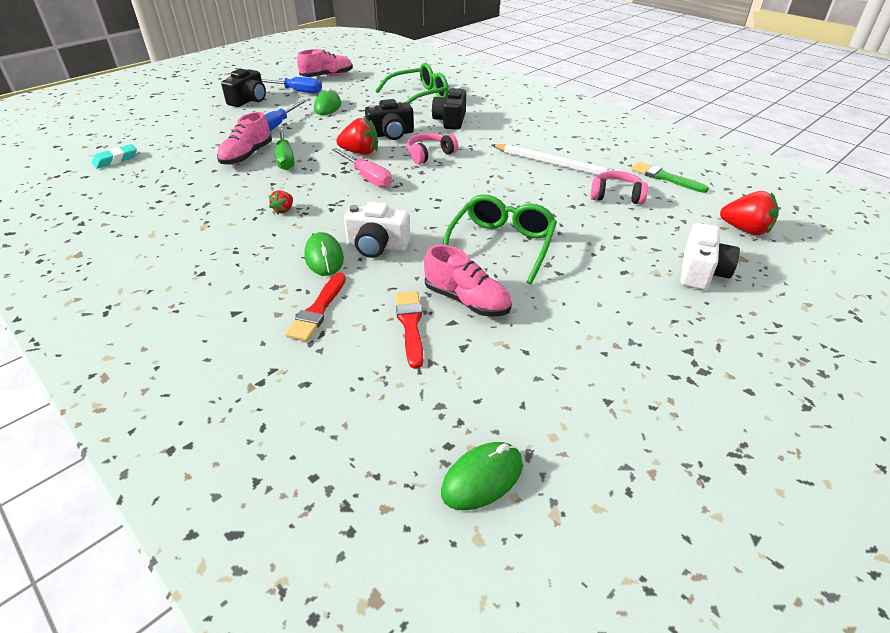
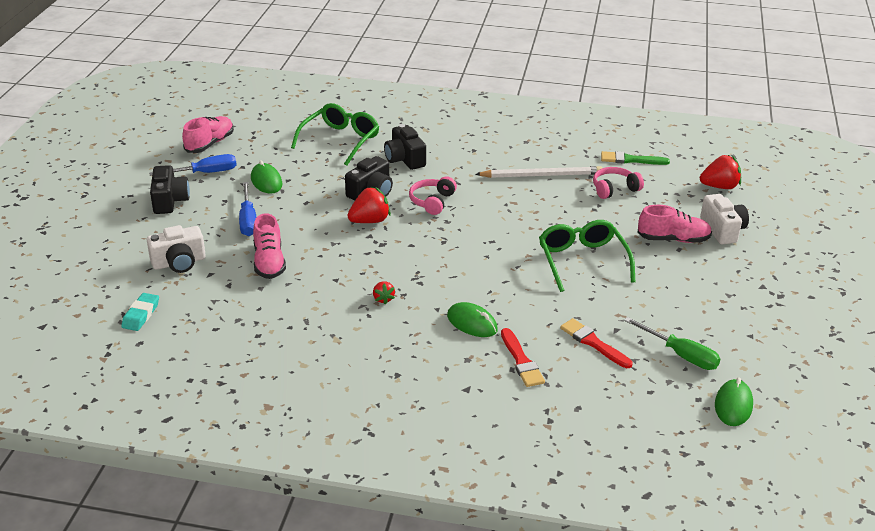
camera: 35 degrees left, 5 degrees down
(285, 158) = (310, 251): green screwdriver -> green screwdriver (680, 355)
(367, 177) = (409, 243): pink screwdriver -> none
(377, 246) = (497, 298): white camera -> white camera (179, 262)
(467, 300) = (608, 311): pink shoe -> pink shoe (673, 239)

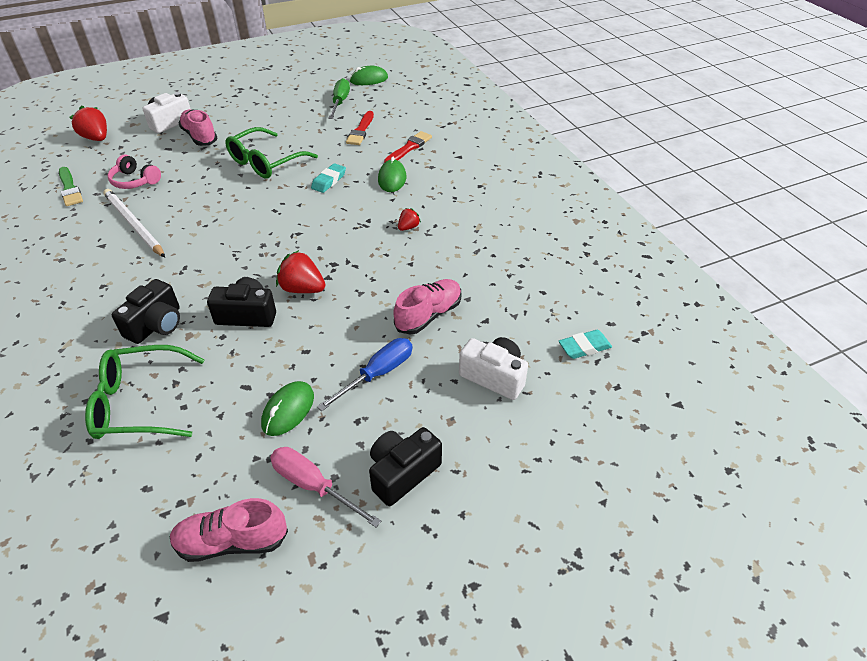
camera: 125 degrees left, 10 degrees up
(205, 173) = (313, 486): blue screwdriver -> pink screwdriver
(432, 201) = (234, 267): pink headphones -> none
(509, 284) = (329, 181): none -> turquoise eraser

